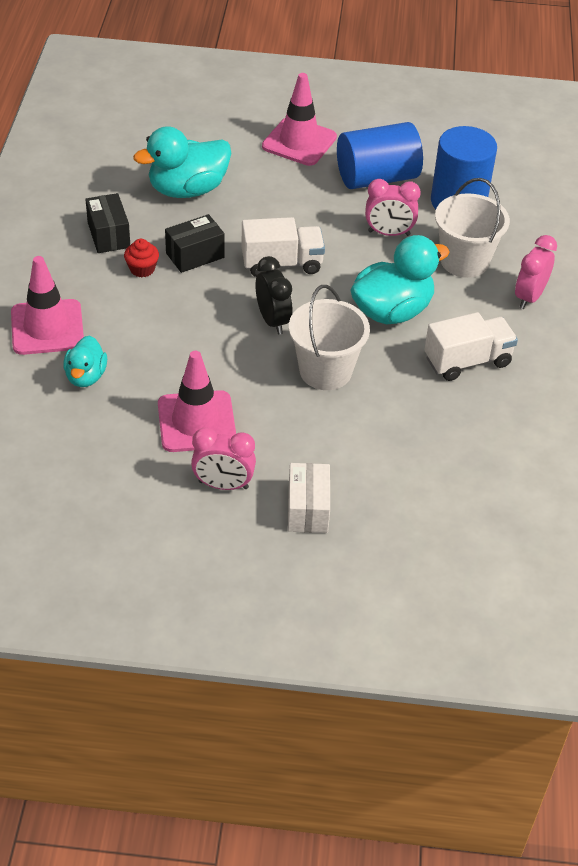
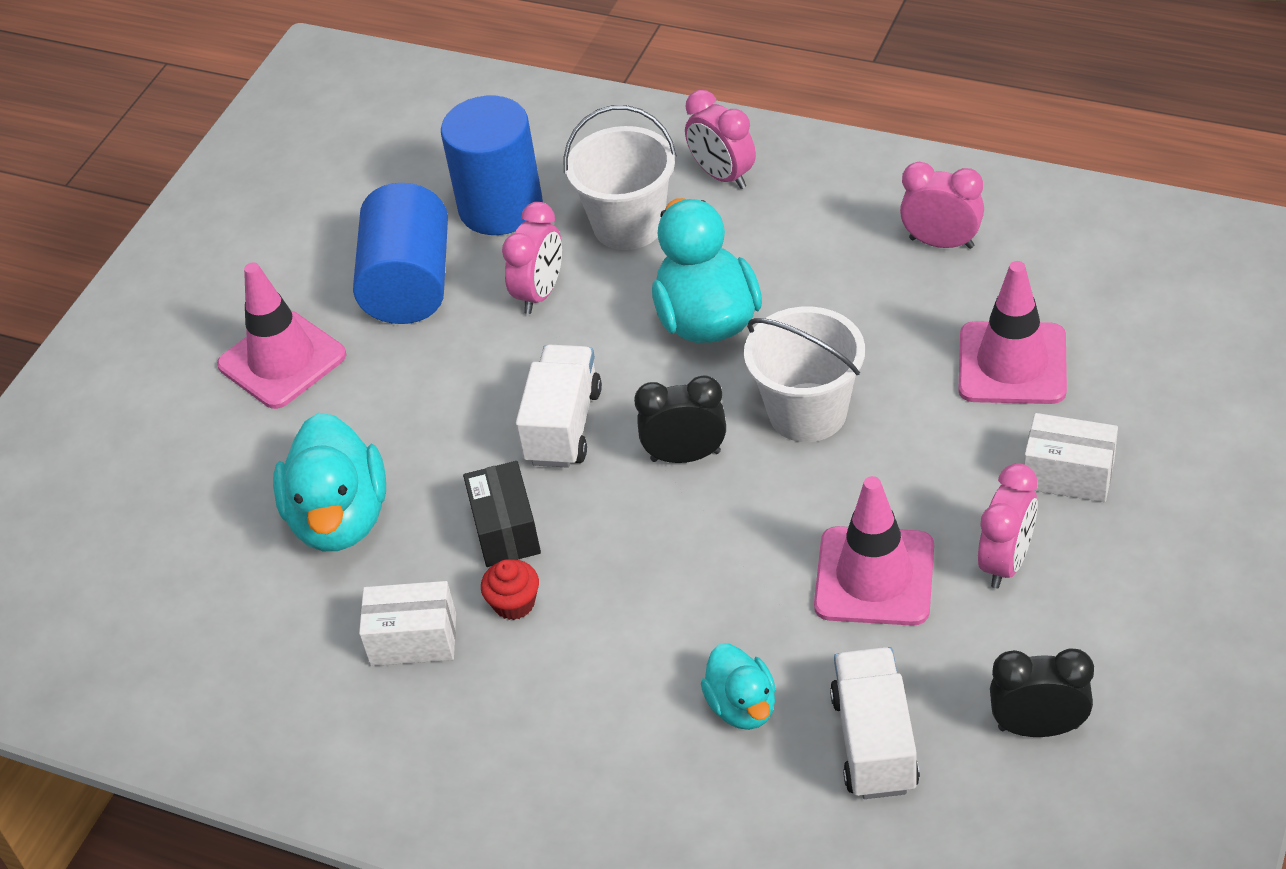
camera: 65 degrees left, 0 degrees up
(47, 327) = (613, 749): pink traffic cone -> pink traffic cone (1012, 363)
(86, 376) = (742, 706): turquoise duck -> turquoise duck turned 45 degrees clockwise
(93, 515) = (1038, 727): none -> black clock
(108, 235) = (413, 639): black box -> white box
(467, 361) = (828, 261): white truck -> white truck (874, 742)
(507, 417) = (941, 243): none -> pink clock

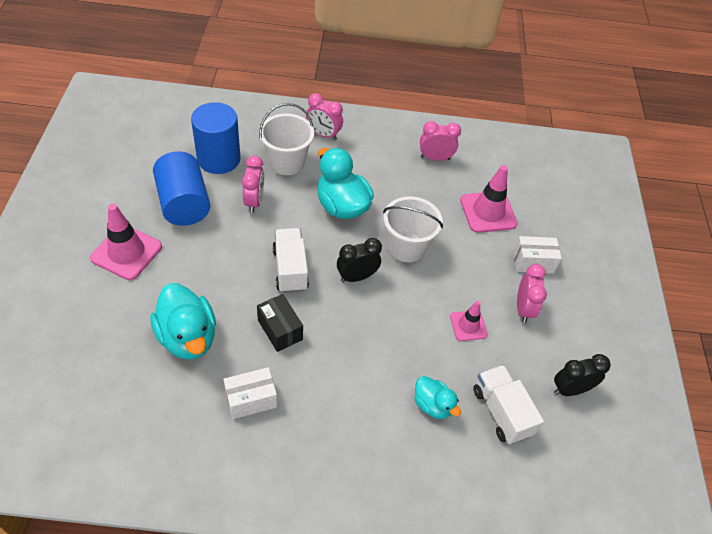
camera: 30 degrees left, 5 degrees up
(514, 603) = (298, 369): red cupcake -> none
(874, 576) = (468, 325): pink traffic cone -> pink traffic cone, size x0.59

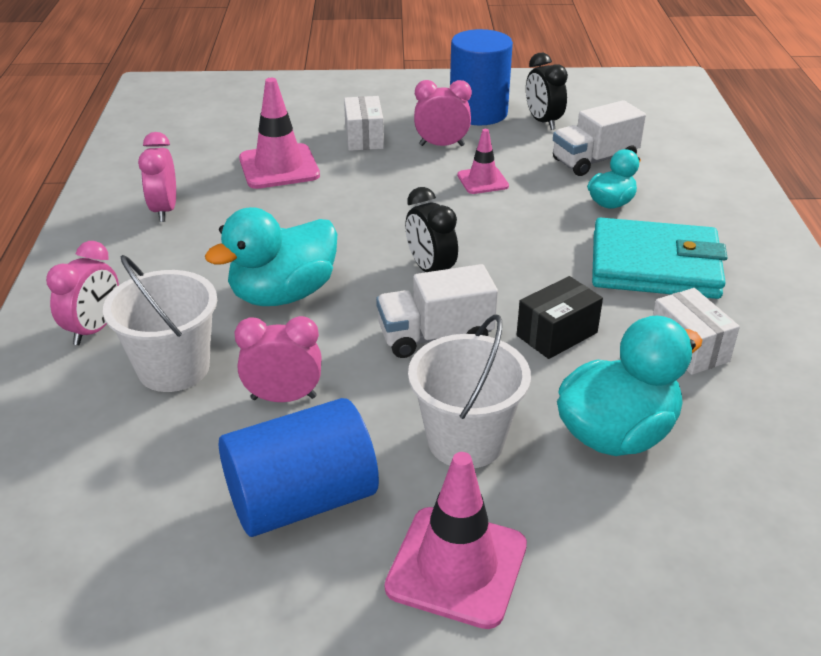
camera: 90 degrees left, 15 degrees down
(218, 159) = (161, 468): blue cylinder -> blue cylinder (478, 113)
(344, 409) = (655, 266): none -> turquoise wallet
(406, 247) = (360, 230): white bucket -> white bucket (466, 440)

